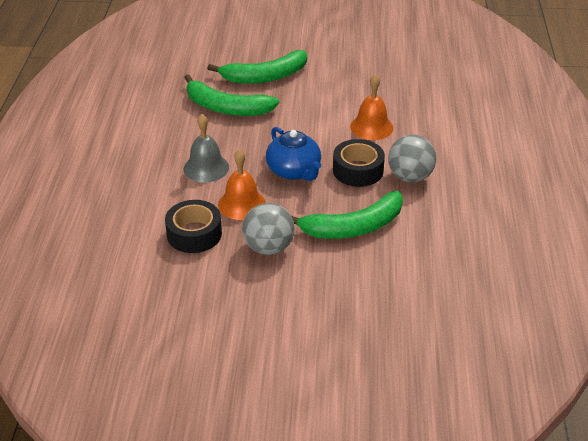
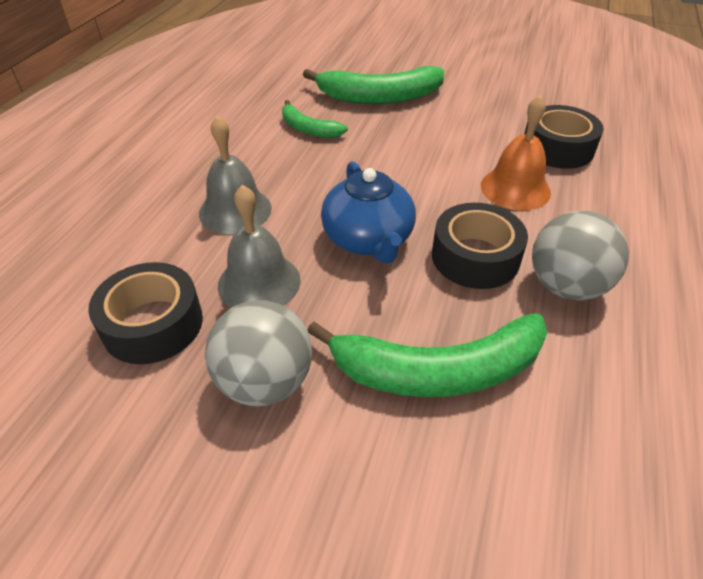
camera: 15 degrees right, 5 degrees up
(226, 107) = (308, 129): green banana -> green banana, size x0.55
(242, 204) = (259, 282): orange bell -> grey bell
(392, 96) = (557, 148): none -> black tape

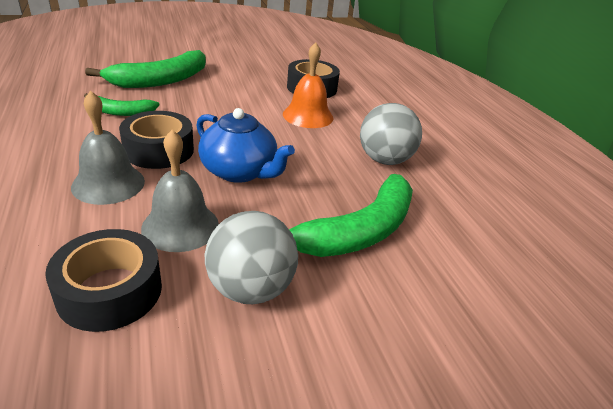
camera: 40 degrees left, 10 degrees down
(475, 257) = (320, 160): black tape -> black tape (159, 150)

